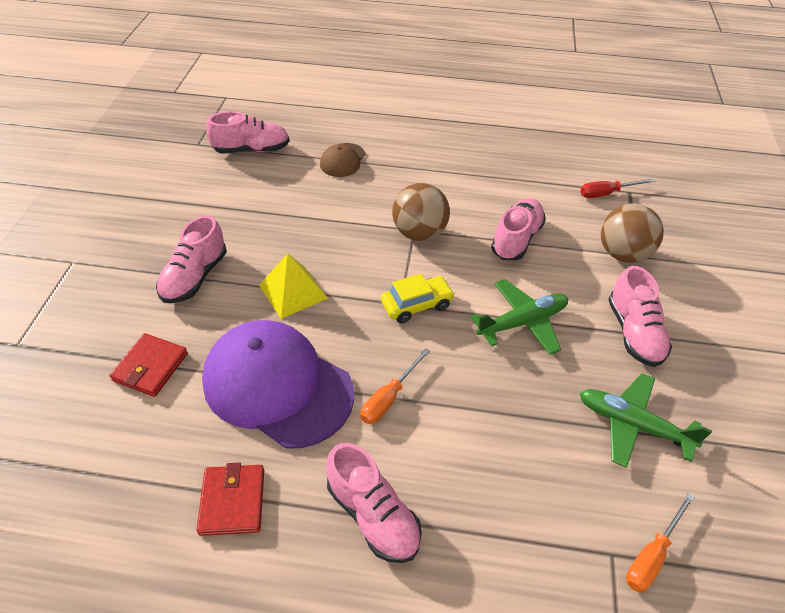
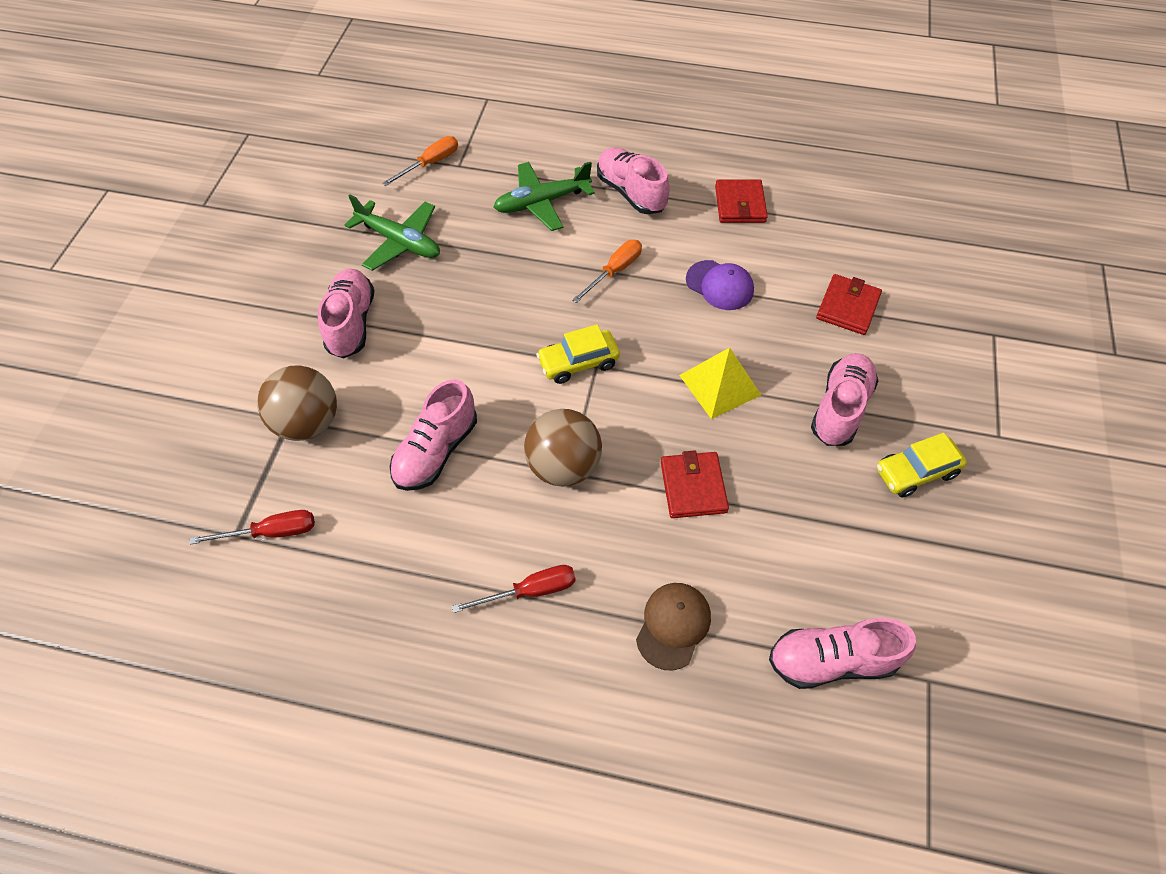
camera: 175 degrees left, 10 degrees up
(154, 237) = (915, 472): none -> yellow car
(277, 386) = (719, 285): purple cap -> purple cap, size x0.47
(323, 224) = (693, 487): none -> red wallet
(431, 172) = (530, 591): none -> red screwdriver
(523, 322) = (466, 338): green plane -> green plane (541, 202)

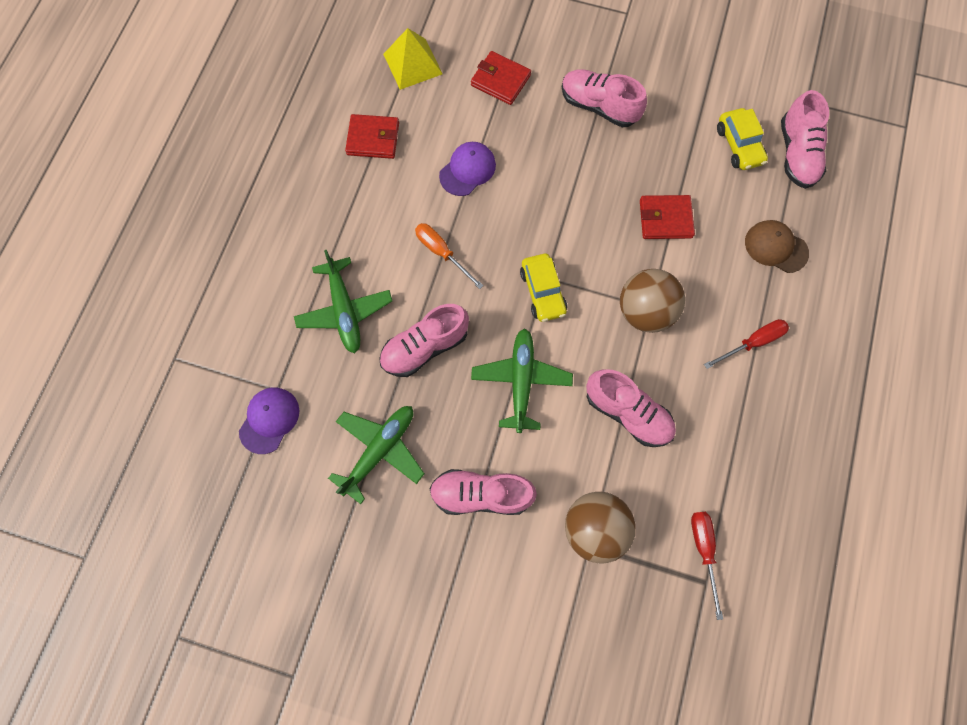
camera: 85 degrees left, 15 degrees up
(430, 164) = (269, 420): orange screwdriver -> purple cap
(472, 349) = (521, 380): none -> green plane
(530, 591) = (752, 343): red screwdriver -> red screwdriver turned 75 degrees clockwise
(631, 192) = (343, 228): pink shoe -> pink shoe (425, 347)
(719, 385) = (572, 186): yellow pyramid -> yellow pyramid (412, 64)
(915, 472) = (655, 71): yellow car -> yellow car (738, 145)

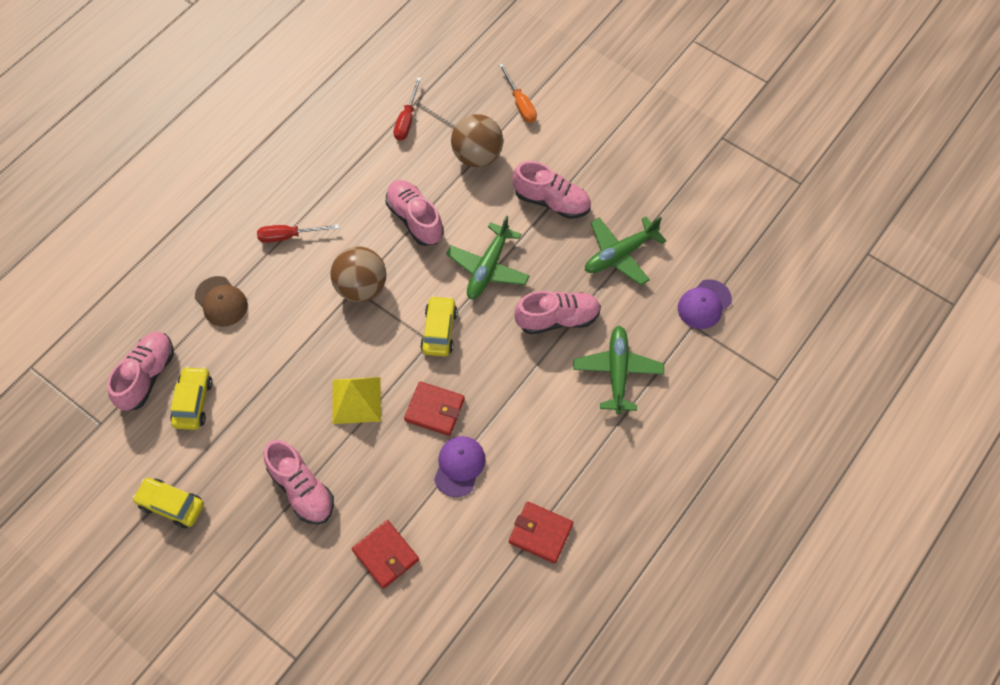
camera: 160 degrees left, 10 degrees down
(412, 64) = (470, 609): yellow pyramid -> yellow pyramid (356, 400)
(442, 253) = (514, 394): orange screwdriver -> orange screwdriver (520, 103)
(467, 170) = (459, 466): purple cap -> purple cap turned 135 degrees clockwise
(665, 219) = (300, 357): red wallet -> red wallet (435, 410)
(701, 60) = (171, 505): none -> yellow car

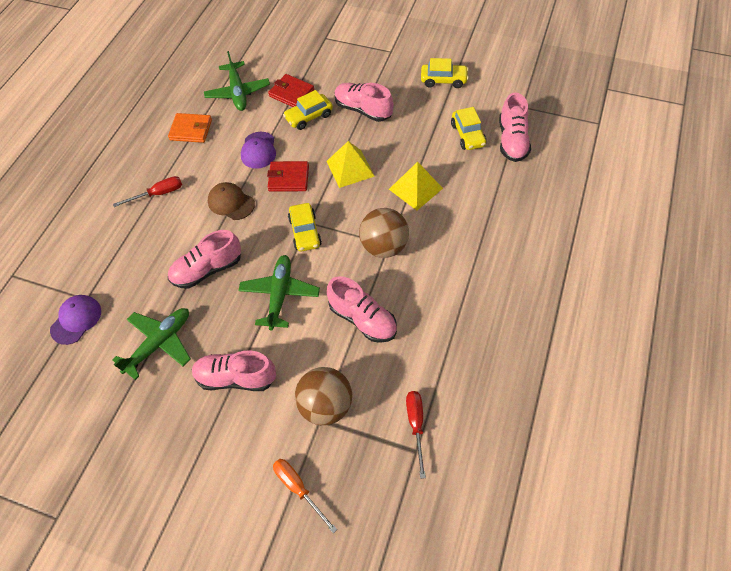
camera: 165 degrees right, 5 degrees down
(221, 301) = (492, 203): brown cap -> brown cap (231, 203)
(289, 236) = (468, 270): red screwdriver -> red screwdriver (158, 194)
(294, 347) = (415, 188): none -> yellow pyramid
(377, 502) = (309, 117): none -> yellow car
(540, 533) = (191, 130): red wallet -> orange wallet
(617, 371) = (149, 243): green plane -> green plane (238, 92)

